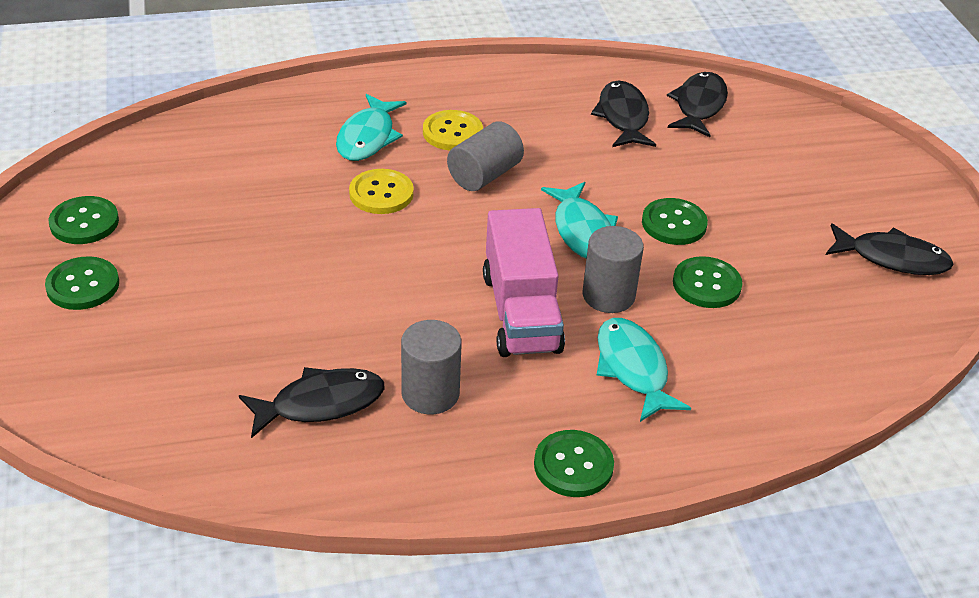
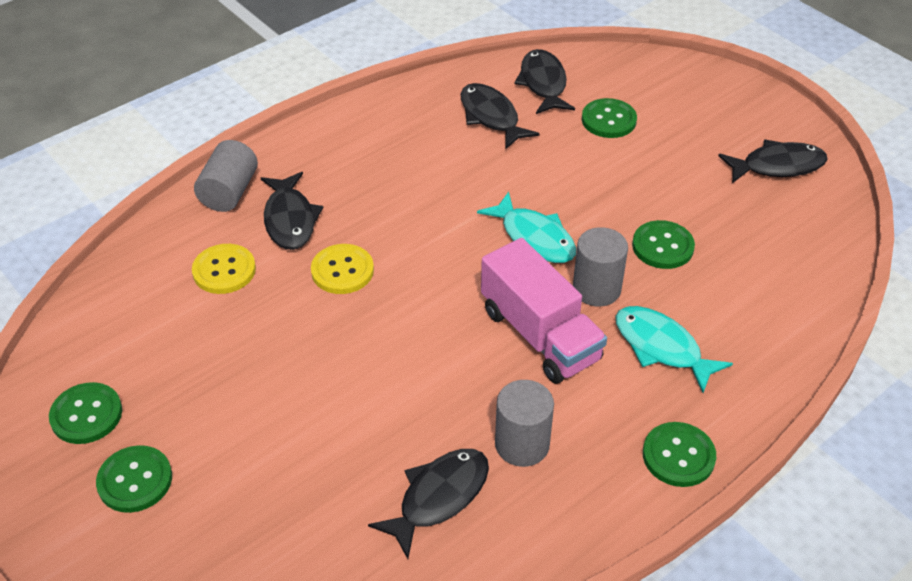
camera: 25 degrees left, 5 degrees up
(368, 137) = (290, 219): turquoise fish -> black fish
(452, 132) = (360, 186): yellow button -> yellow button (224, 270)
(484, 175) = (417, 217): grey cylinder -> grey cylinder (229, 192)
(674, 224) = (600, 201): green button -> green button (608, 120)

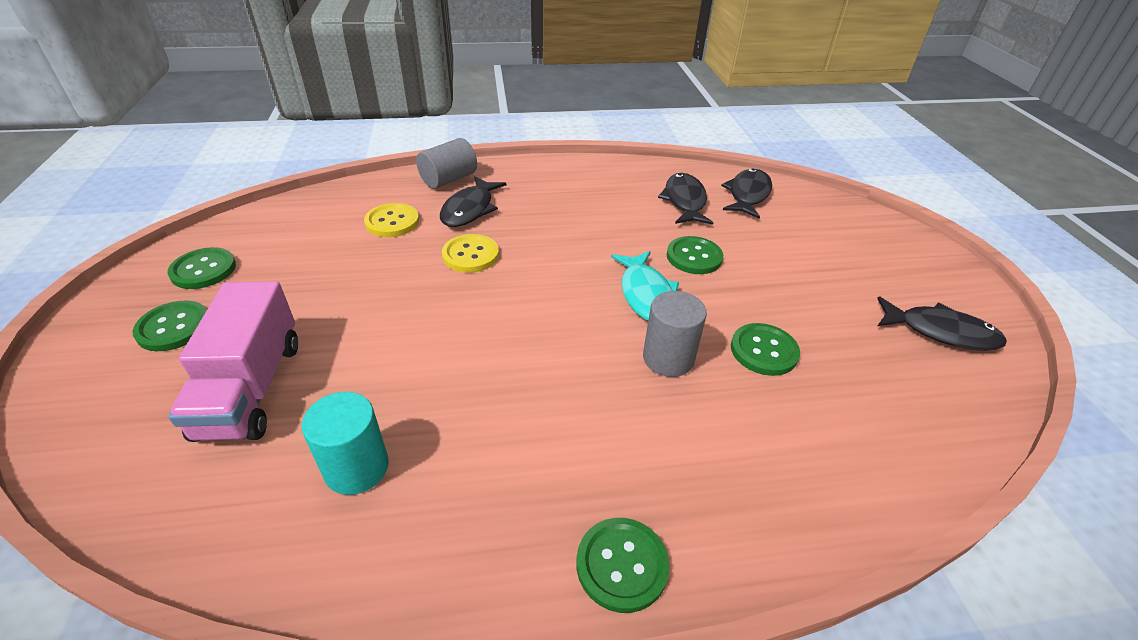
camera: 30 degrees right, 5 degrees down
(438, 497) = (357, 468): black fish -> turquoise cylinder
(522, 444) = (475, 461): grey cylinder -> none
(540, 335) = (581, 372): pink truck -> pink truck (251, 388)
(608, 120) = (786, 237): green button -> green button (694, 257)
(661, 347) = (692, 441): turquoise fish -> none

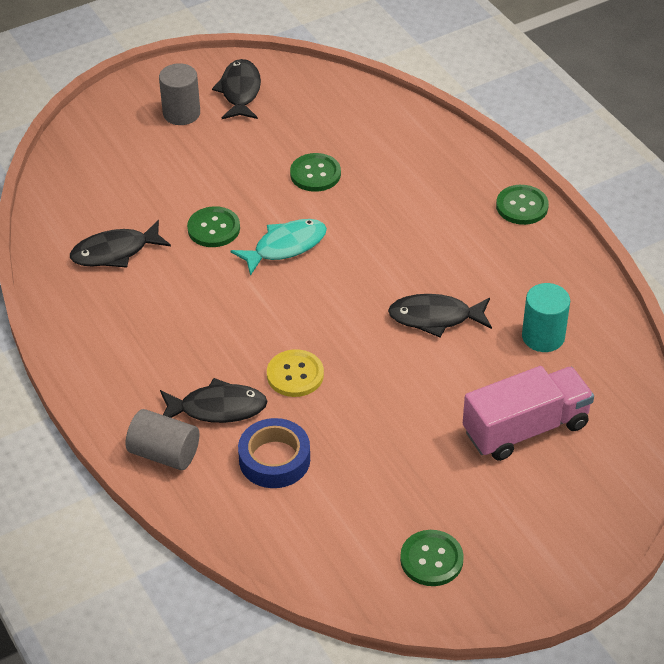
camera: 110 degrees left, 5 degrees up
(174, 327) = (506, 522): green button -> none
(392, 222) = (274, 459): yellow button -> blue tape
(668, 358) = (353, 219): grey cylinder -> grey cylinder (181, 113)
(748, 195) = (78, 210): black fish -> black fish (435, 318)

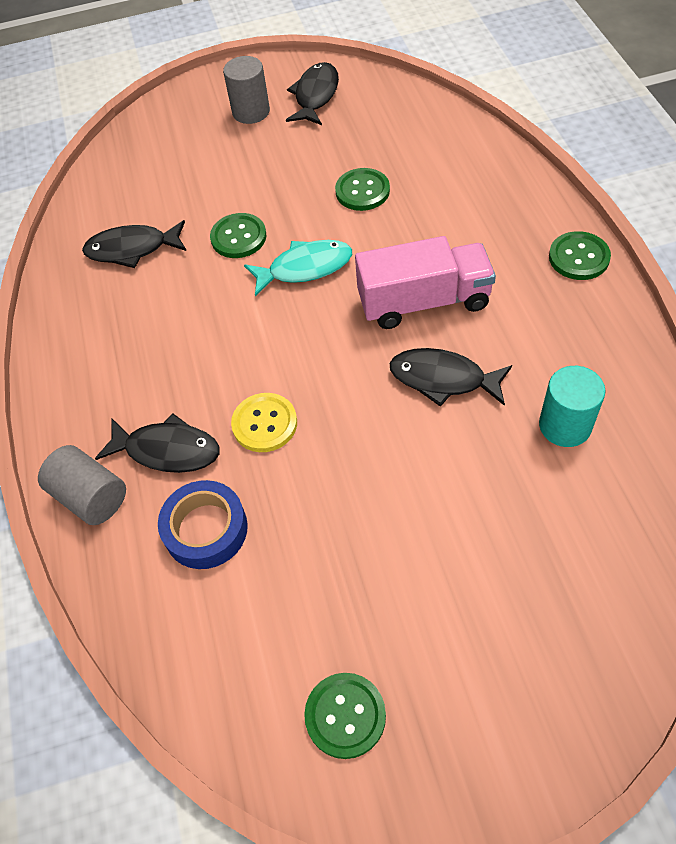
camera: 20 degrees right, 10 degrees up
(525, 428) = (513, 548): pink truck -> pink truck (424, 302)

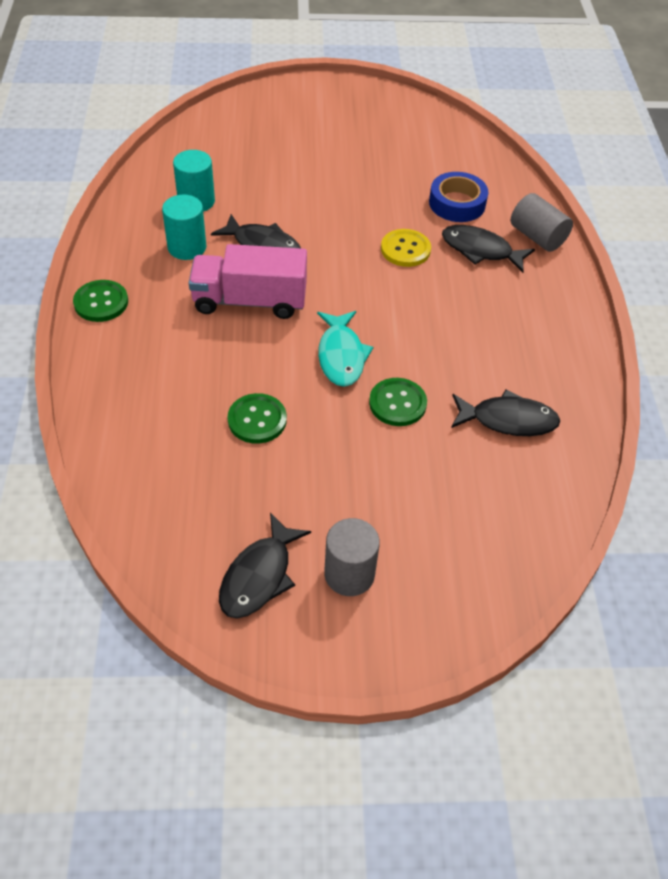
camera: 175 degrees left, 5 degrees down
(305, 268) = (341, 355): turquoise fish -> turquoise fish turned 90 degrees counterclockwise
(345, 716) = (391, 119): green button -> none
(532, 350) = (187, 247): none -> turquoise cylinder

